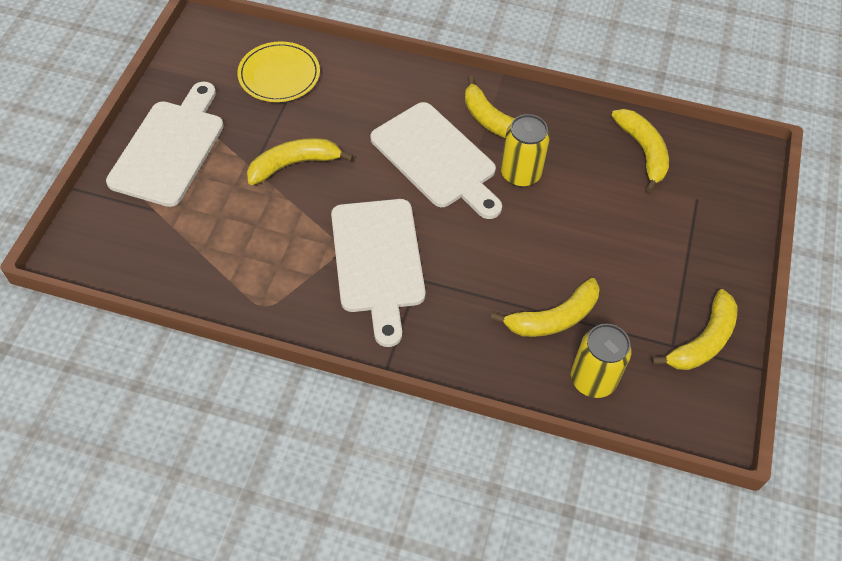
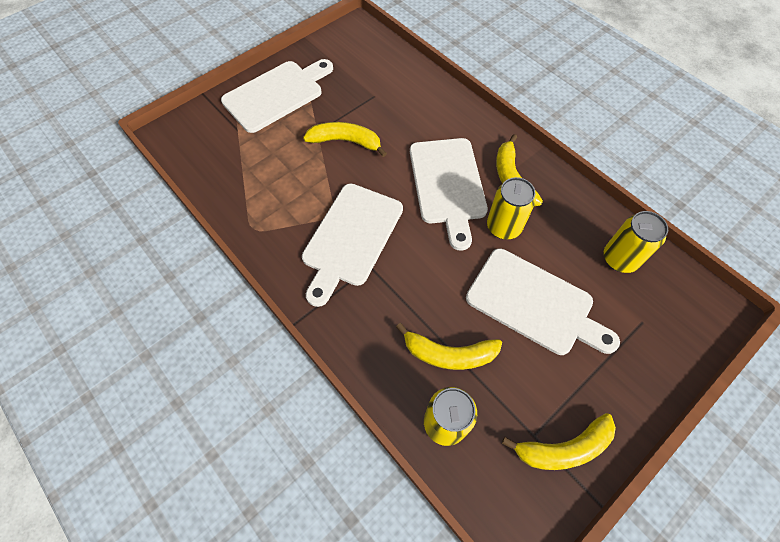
camera: 35 degrees right, 5 degrees up
(279, 75) = (381, 77): yellow plate -> none
(597, 231) = (534, 303): none -> white cutting board
(643, 152) = (619, 259): yellow banana -> yellow can

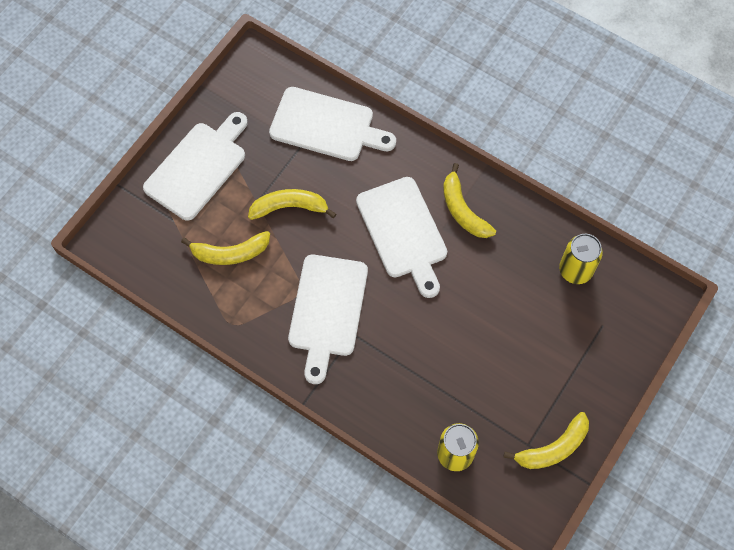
camera: 15 degrees left, 5 degrees up
(448, 354) = (444, 396): yellow banana -> yellow banana (230, 253)
(503, 227) = (466, 264): yellow can -> none
(534, 303) = (508, 332): white cutting board -> white cutting board (326, 126)

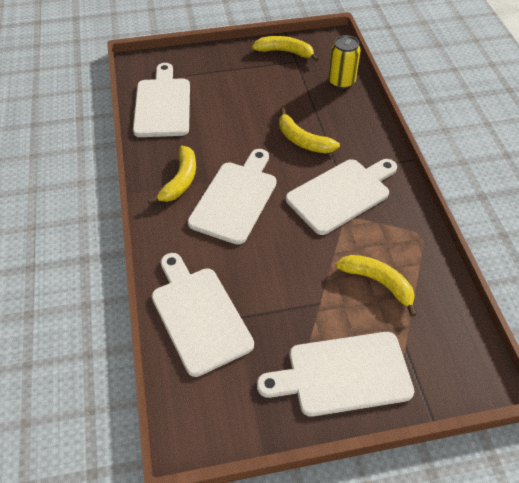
camera: 135 degrees left, 15 degrees down
(289, 207) = (297, 278): yellow banana -> yellow banana (303, 140)
(575, 270) = (162, 104): yellow can -> white cutting board

